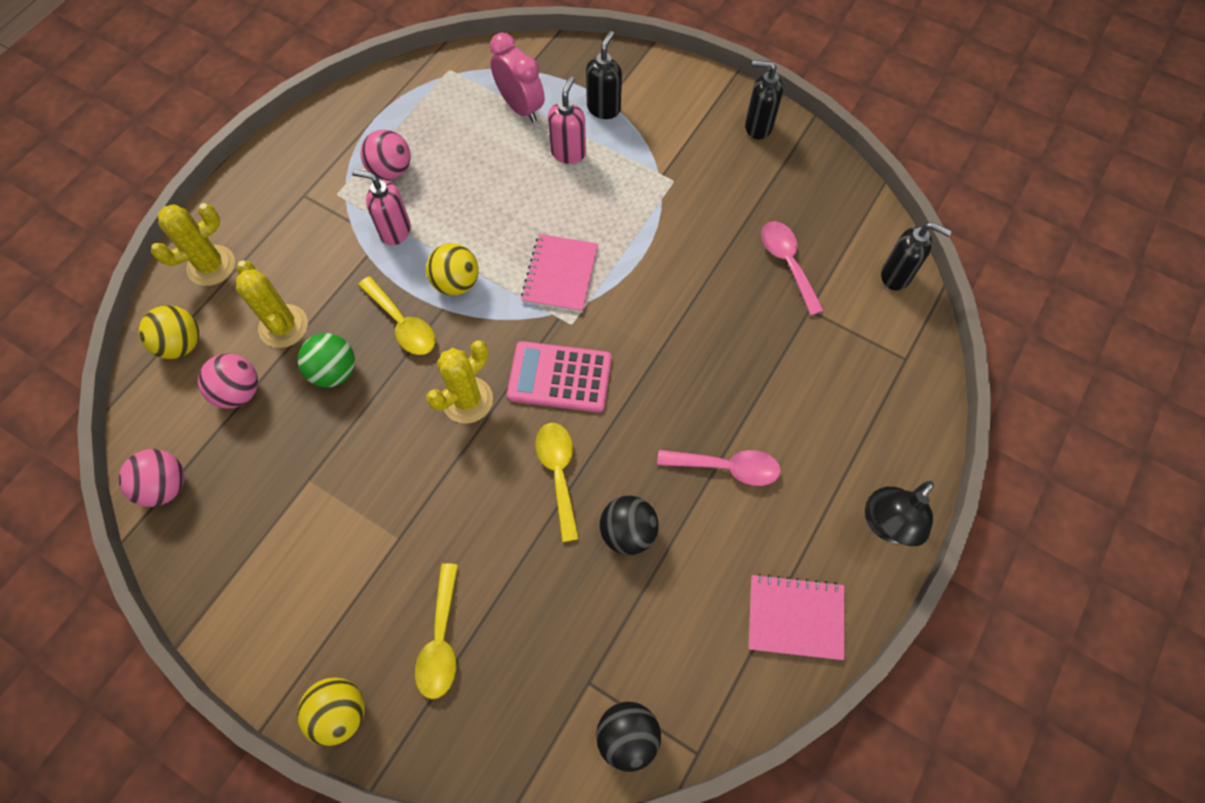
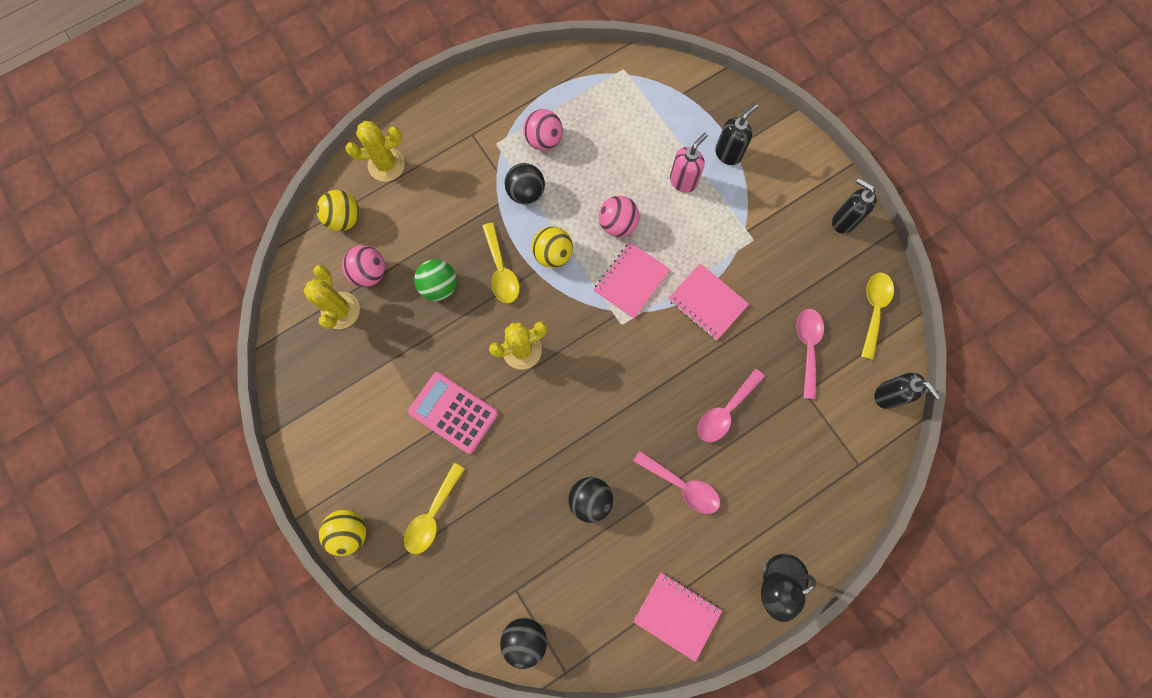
camera: 25 degrees right, 10 degrees up
(166, 486) = (297, 321): pink ball -> pink ball (617, 224)
(283, 326) = (418, 235): yellow cactus -> yellow cactus (340, 310)
(395, 231) = (526, 192): pink soap dispenser -> black ball
(520, 107) = (664, 125): pink clock -> none
(558, 474) = (561, 435): yellow spoon -> yellow spoon (873, 310)
(560, 377) = (594, 362): pink calculator -> pink calculator (453, 412)
(656, 262) = (707, 302): none -> pink notebook
(734, 365) = (725, 411): none -> pink spoon

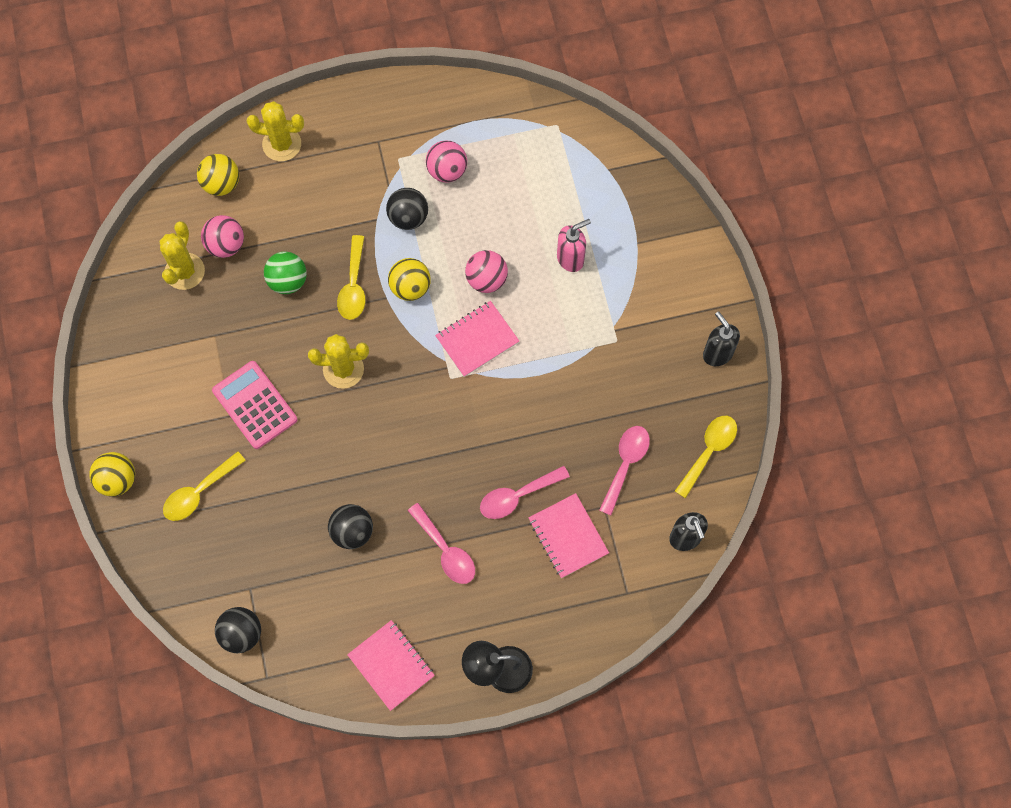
camera: 20 degrees right, 5 degrees down
(707, 302) = (544, 386): pink notebook -> pink notebook (568, 536)
(728, 153) = (628, 246): black soap dispenser -> none

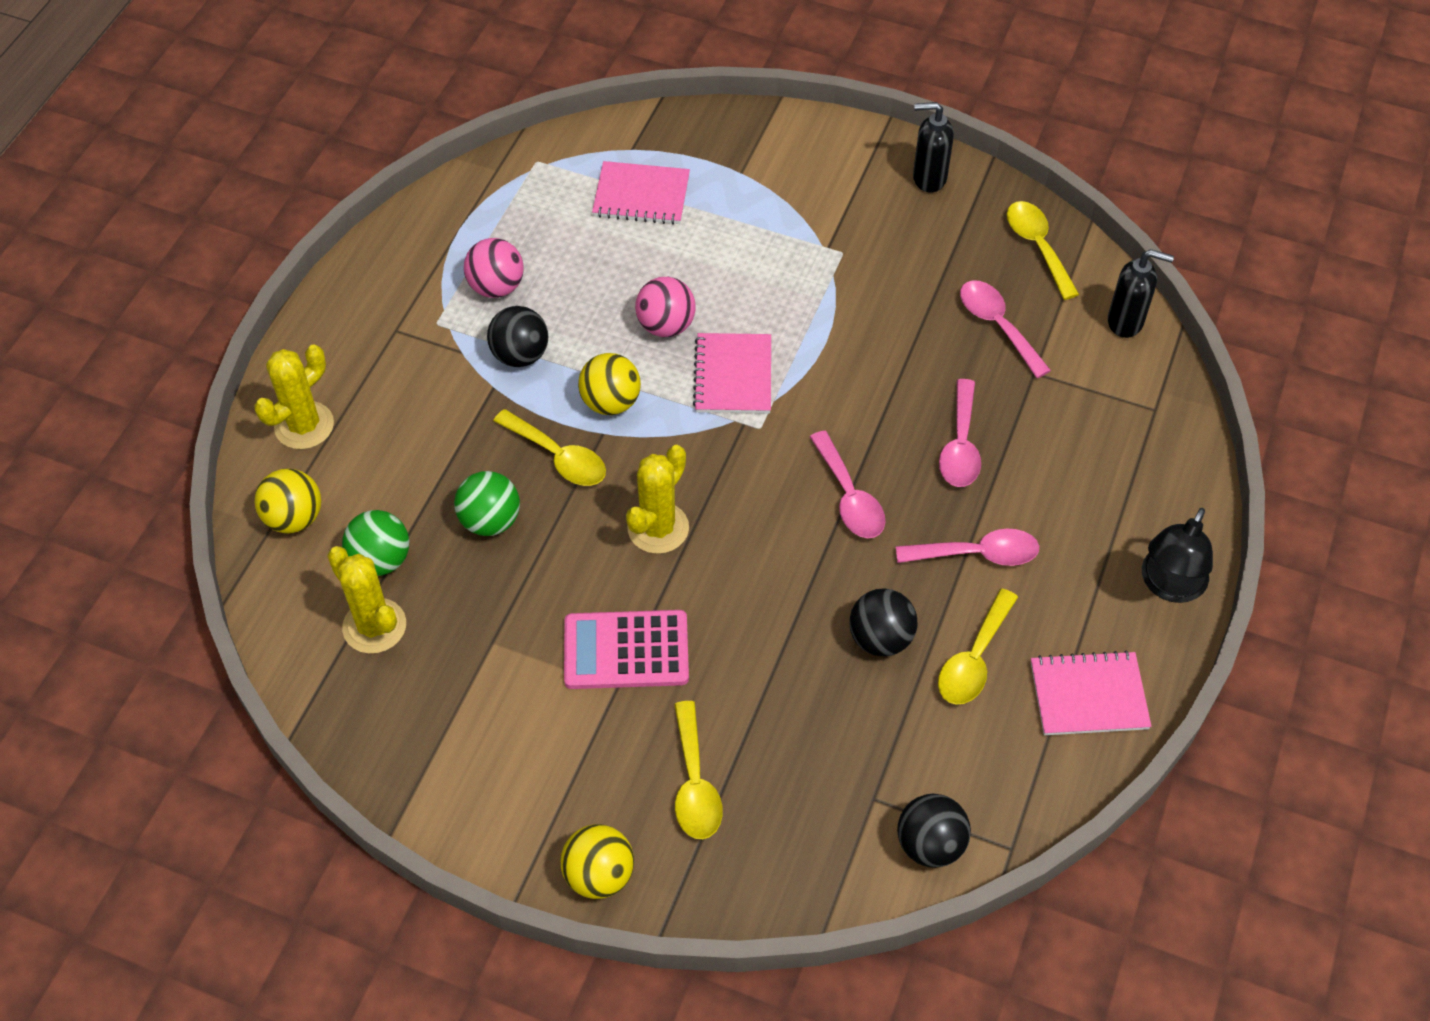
camera: 55 degrees left, 15 degrees down
(226, 245) = (381, 560): pink ball -> green ball
(373, 589) = (974, 658): none -> yellow spoon
(436, 456) = (849, 496): none -> pink spoon
(568, 536) = (1046, 425): pink notebook -> pink notebook (641, 195)
(570, 258) = (708, 238): pink soap dispenser -> none

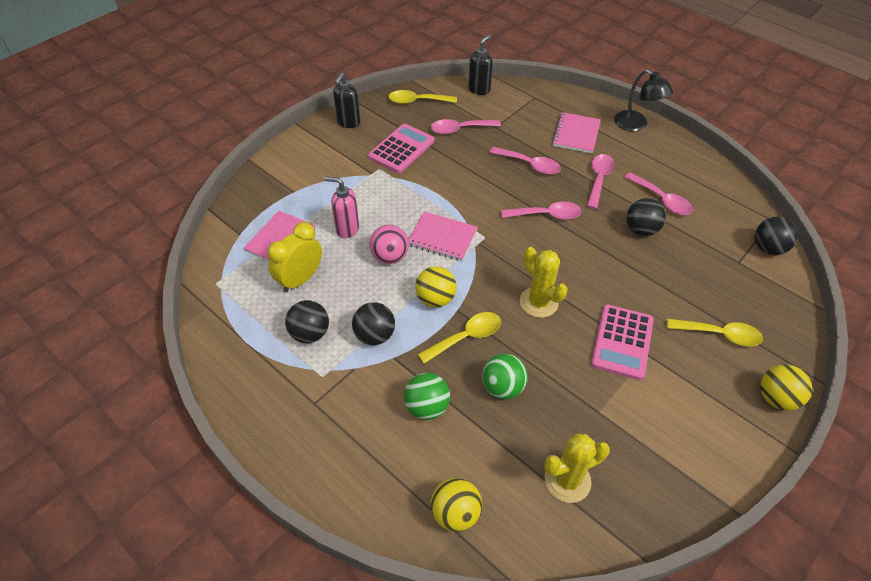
camera: 70 degrees left, 5 degrees down
(304, 426) = (372, 486): yellow cactus -> none
(381, 560) = (512, 462): green ball -> green ball (427, 407)
(496, 287) = (310, 333): pink ball -> black ball
(581, 243) = (300, 279): none -> yellow clock
(697, 259) = (347, 229): none -> pink soap dispenser
(903, 265) = (401, 149): none -> pink calculator
(974, 658) = (661, 199): yellow spoon -> pink spoon
(1088, 695) = (691, 168): pink notebook -> pink notebook (576, 134)

